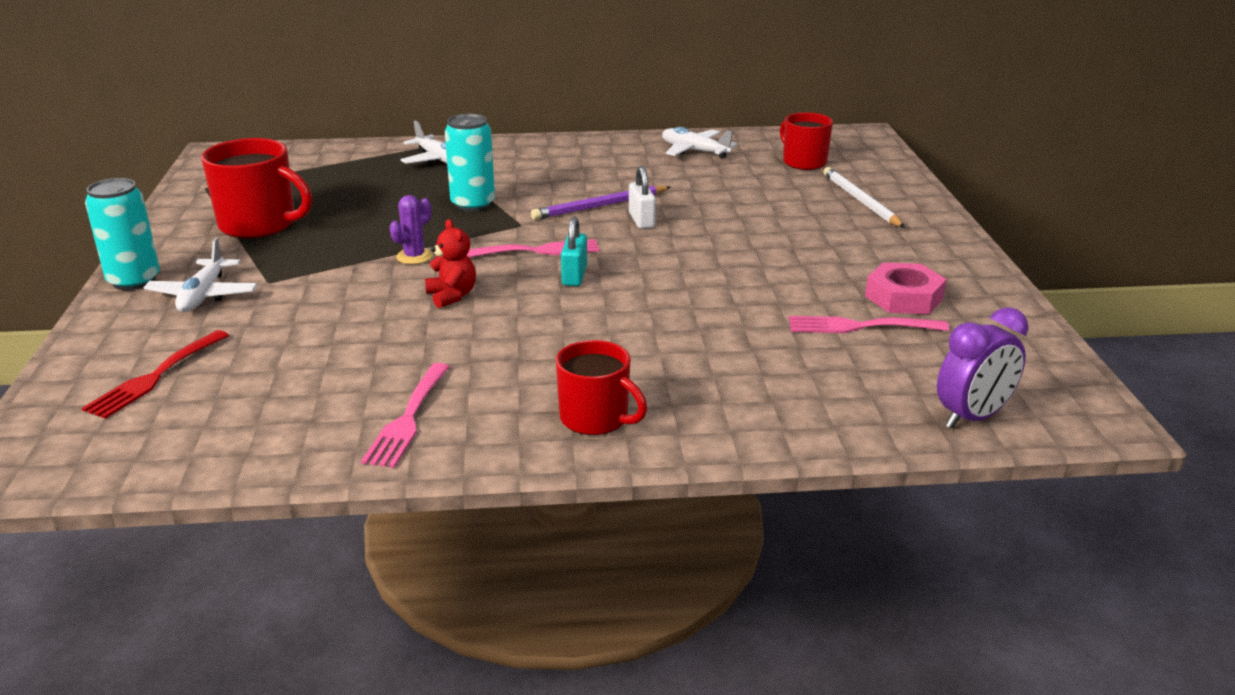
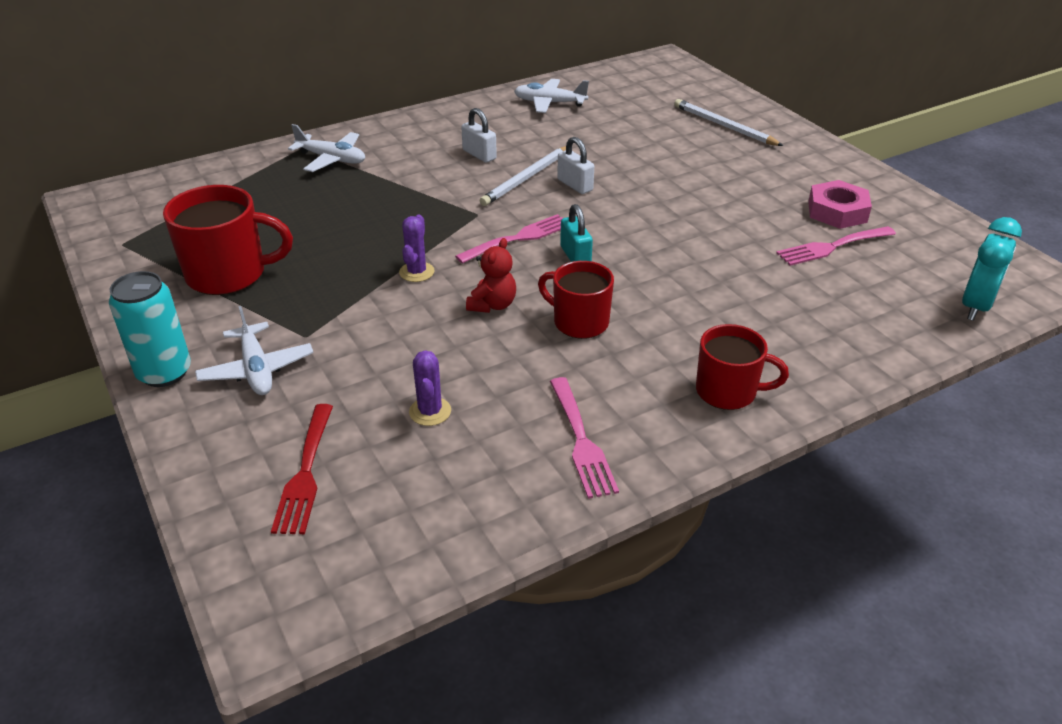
camera: 25 degrees left, 10 degrees up
(304, 361) = (430, 411): none -> purple cactus
(452, 296) = (492, 305): red teddy bear -> red teddy bear turned 75 degrees clockwise
(473, 204) = (413, 202): turquoise can -> none
(576, 180) = (479, 155): none -> white padlock
(600, 206) = (526, 178): purple pencil -> white pencil
(803, 162) = (646, 96): red mug -> red mug (579, 322)
(972, 417) = (975, 306): purple clock -> turquoise clock

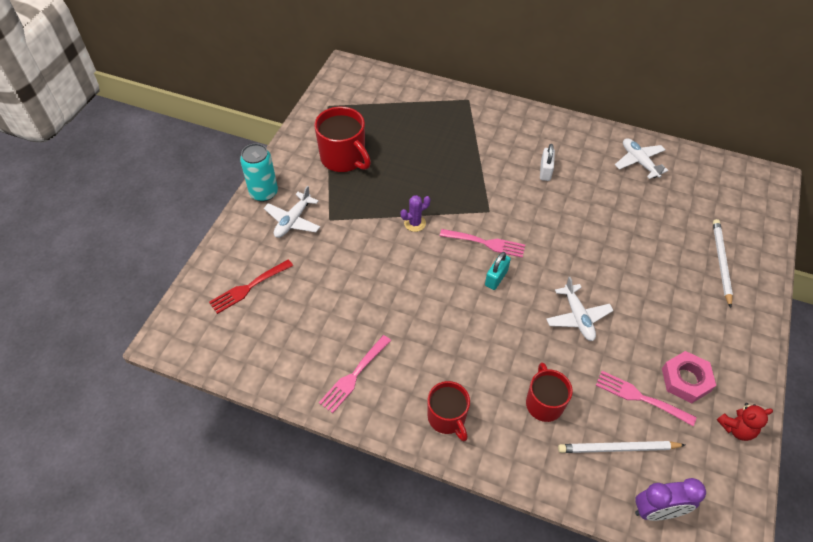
camera: 50 degrees right, 15 degrees up
(331, 159) = (471, 118): white plane -> white plane (577, 317)
(430, 411) = (322, 303): purple cactus -> none
(492, 305) = (419, 272): red teddy bear -> red teddy bear (736, 428)
(526, 178) = (546, 207): white pencil -> white pencil (618, 448)
(575, 185) = (564, 233): white padlock -> none
(579, 322) = (441, 317): red mug -> red mug (544, 403)
(975, 306) = (657, 511): turquoise clock -> purple clock

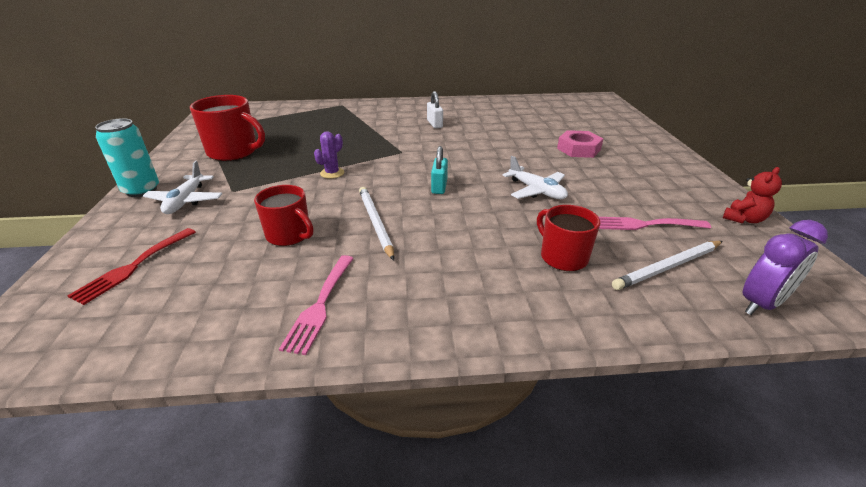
camera: 25 degrees left, 20 degrees down
(447, 418) = (467, 305): red mug -> red mug (289, 235)
(486, 243) = (412, 169): pink fork -> none
(639, 162) = (504, 107): white plane -> none
(686, 380) = (667, 202): pink nut -> pink nut (578, 149)
(721, 262) = (614, 137): white pencil -> white pencil (375, 223)

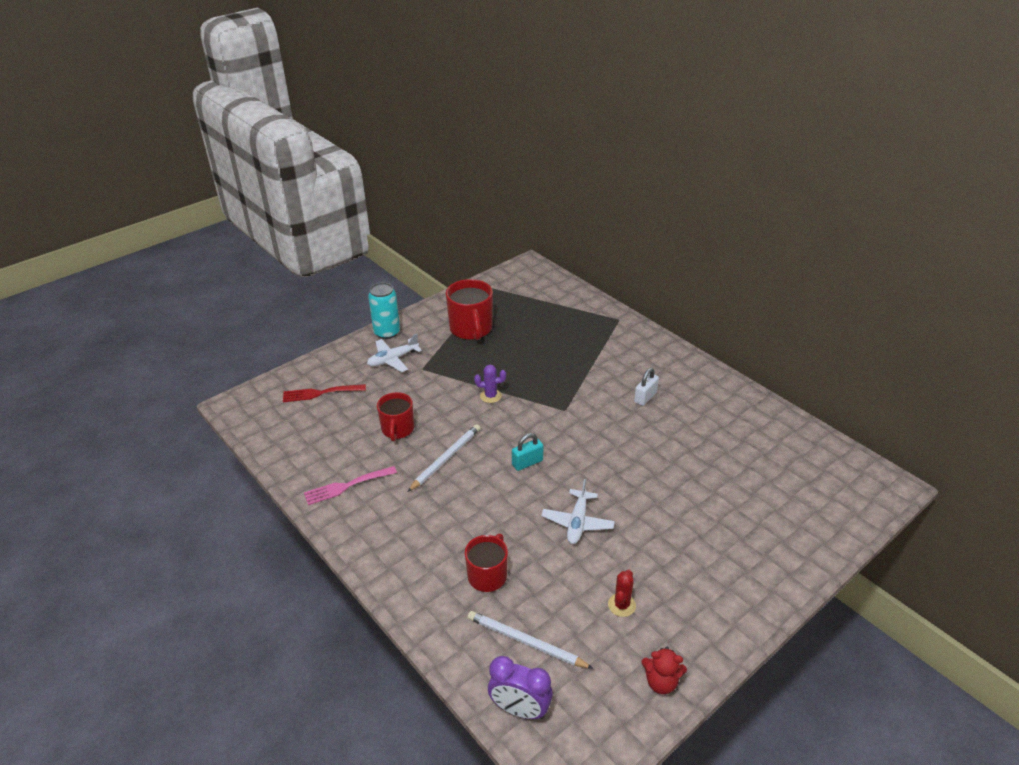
camera: 55 degrees right, 5 degrees up
(578, 149) = (699, 519): pink nut -> none
(645, 224) = (583, 611): pink fork -> none
(648, 206) = (621, 605): none -> red cactus

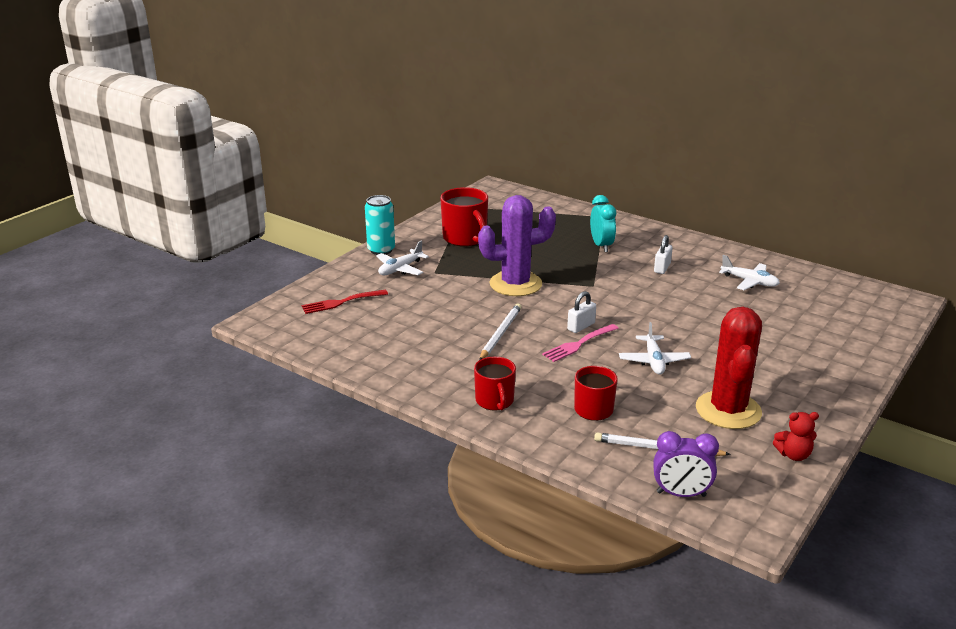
camera: 15 degrees left, 10 degrees down
(347, 486) = (414, 366): pink fork -> pink fork (578, 344)
(397, 429) = (439, 319): red mug -> red mug (495, 401)
(490, 396) = (515, 284): purple cactus -> purple cactus, size x2.41
(527, 462) = (581, 326): turquoise padlock -> white padlock
(598, 358) = (601, 246): none -> turquoise clock
(621, 605) = (728, 410): red cactus -> red cactus, size x2.41
(728, 431) = (749, 282): none -> white plane

